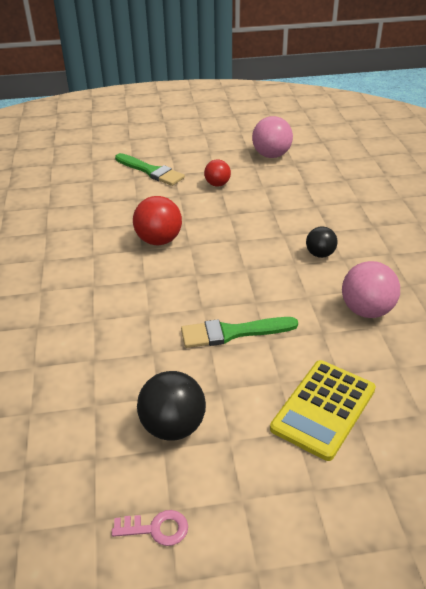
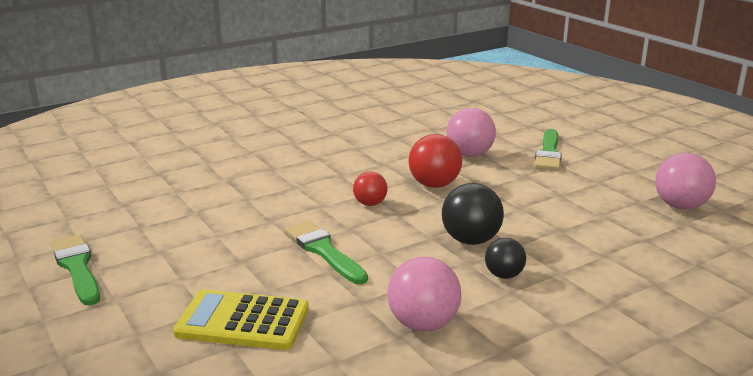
camera: 65 degrees right, 15 degrees down
(119, 206) = (469, 155): none -> pink ball
(156, 529) = (77, 267): pink key -> green brush
(173, 426) = (186, 250): black ball -> black ball (470, 240)
(217, 184) = (570, 189): red ball -> red ball (370, 204)

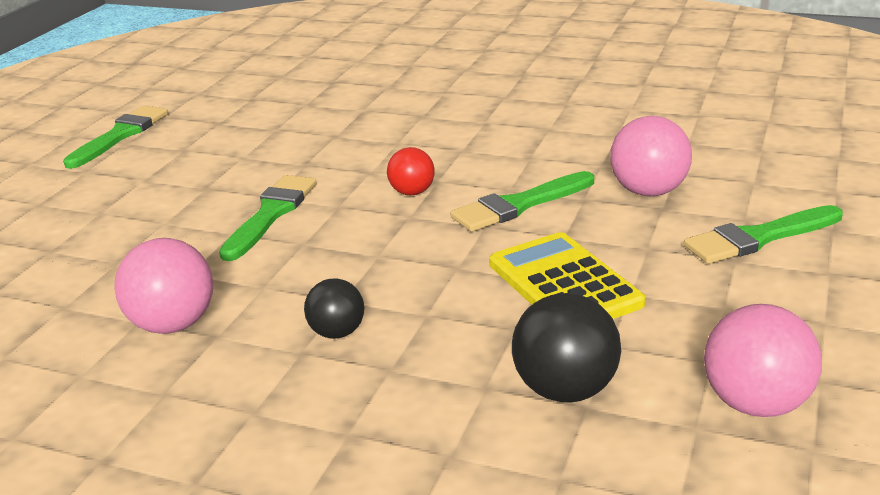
camera: 55 degrees right, 5 degrees up
(242, 321) = (95, 236): yellow calculator -> yellow calculator (564, 284)
(434, 185) = (519, 205): red ball -> green brush
(470, 240) = (401, 281): black ball -> black ball (565, 390)

